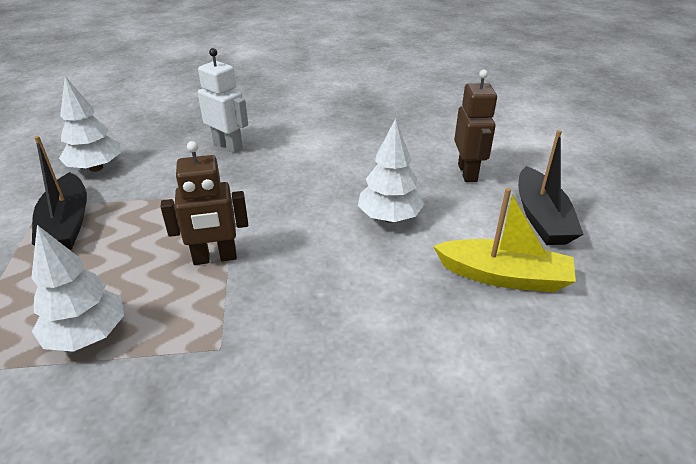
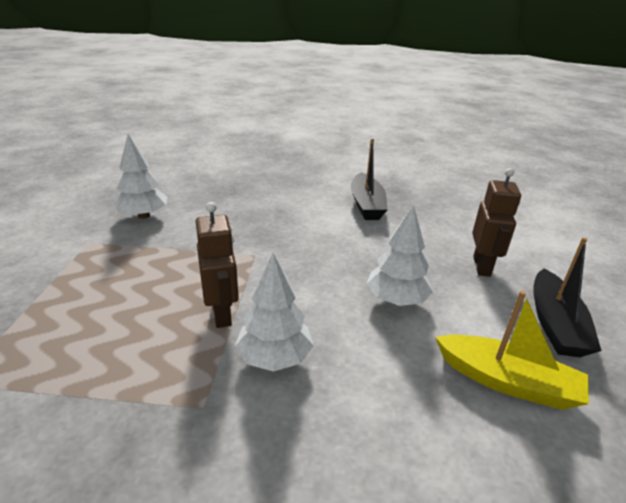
camera: 10 degrees right, 5 degrees down
(67, 224) = (104, 261): black boat -> black boat (366, 205)
(87, 335) = (87, 370): white tree -> white tree (274, 357)
(215, 258) = (222, 314): brown robot -> brown robot turned 105 degrees counterclockwise
(228, 146) = (261, 211): white robot -> none

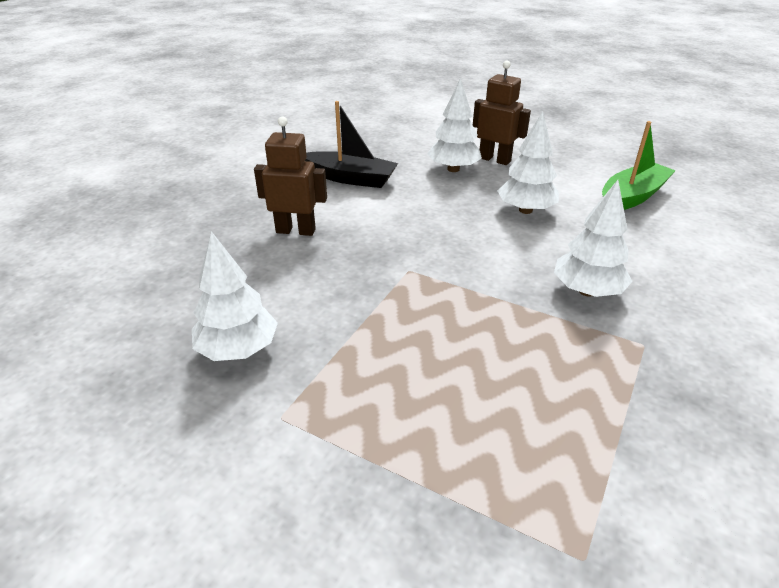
camera: 65 degrees left, 5 degrees up
(222, 314) = (511, 311): brown robot -> brown robot (296, 230)
(434, 246) = (453, 169): none -> white tree
(507, 381) = (632, 197): yellow boat -> green boat
(555, 324) = (577, 159): black boat -> none

